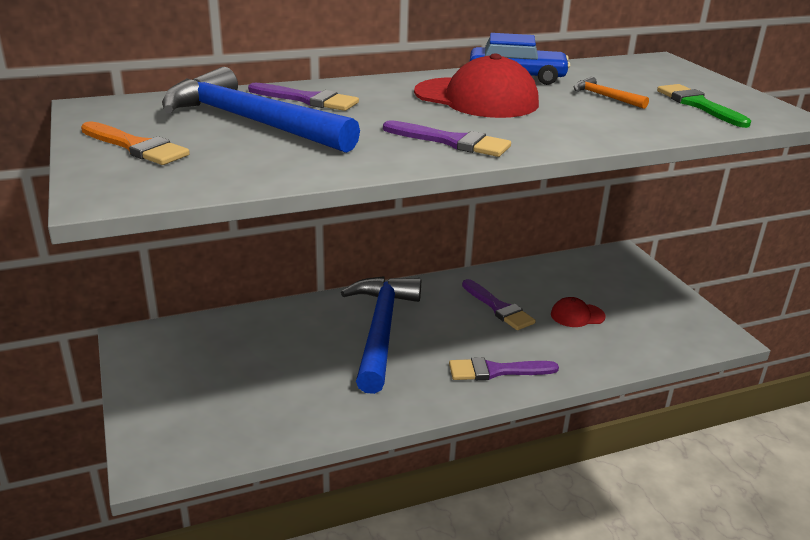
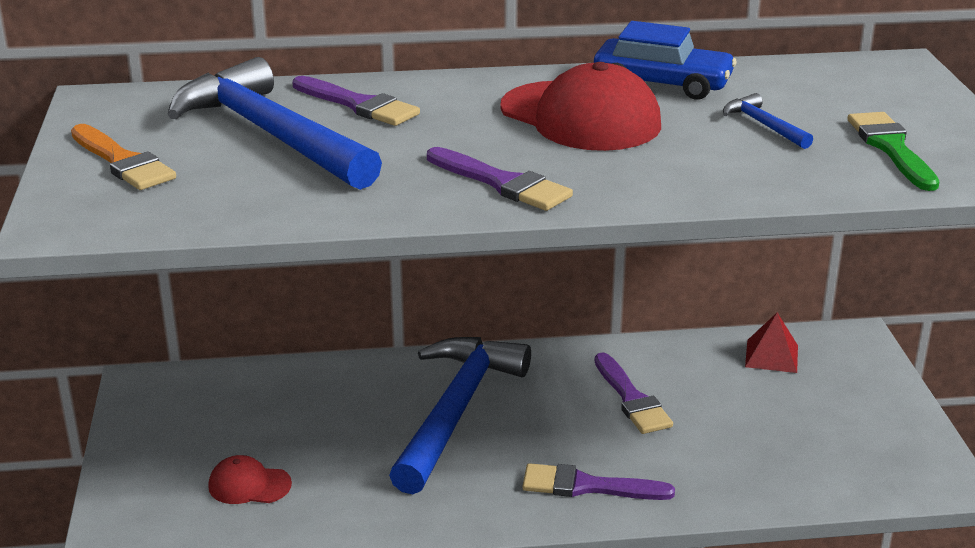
camera: 15 degrees right, 0 degrees up
(575, 270) = (771, 356): none -> red pyramid
(577, 315) = (740, 423): red cap -> red cap (249, 485)
(605, 97) = (764, 125): orange hammer -> blue hammer

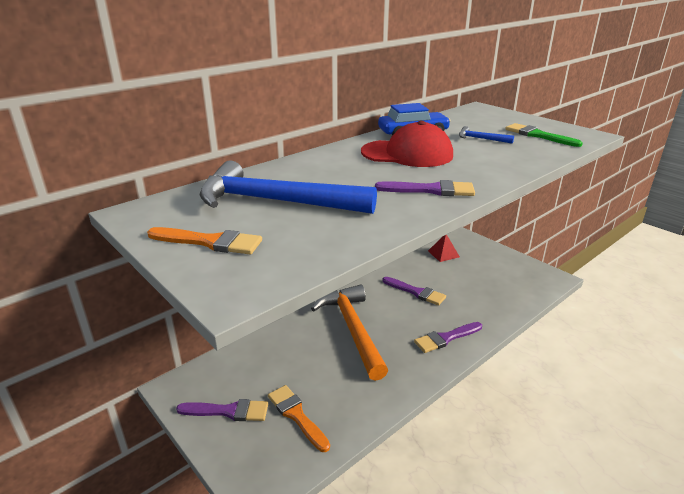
camera: 35 degrees left, 0 degrees up
(249, 485) = (297, 415): red cap -> orange brush
(358, 105) = (296, 175): purple brush -> purple brush (228, 411)
(456, 411) = (353, 329): blue hammer -> orange hammer

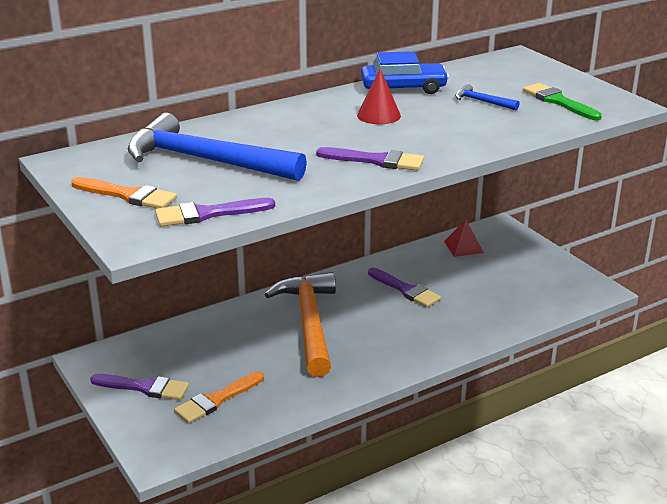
camera: 10 degrees right, 0 degrees up
(297, 415) = (217, 400): orange brush -> orange brush turned 105 degrees counterclockwise
(407, 154) = (378, 115): red cap -> red cone
(446, 338) = (419, 344): purple brush -> purple brush (208, 214)

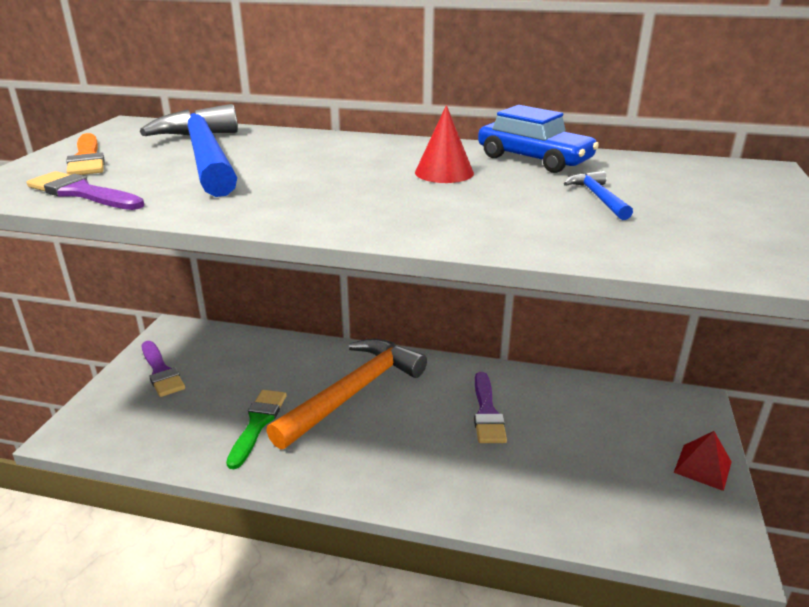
camera: 45 degrees right, 0 degrees up
(217, 400) = (180, 414): orange brush -> none
(376, 160) = (329, 208): purple brush -> none
(463, 247) = (617, 402): red pyramid -> red pyramid (703, 467)
(558, 102) = (712, 231): green brush -> green brush (257, 424)

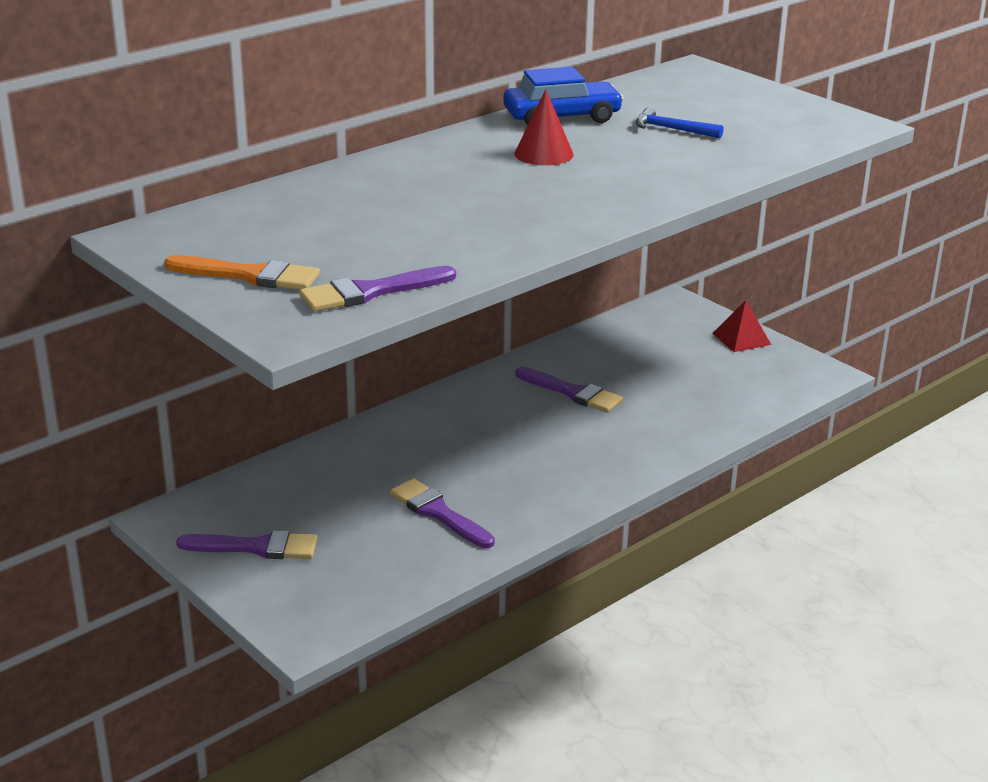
camera: 55 degrees left, 0 degrees up
(205, 155) = (335, 224): blue hammer -> none
(257, 424) = (438, 513): green brush -> purple brush
(354, 392) = (456, 445): orange hammer -> none

